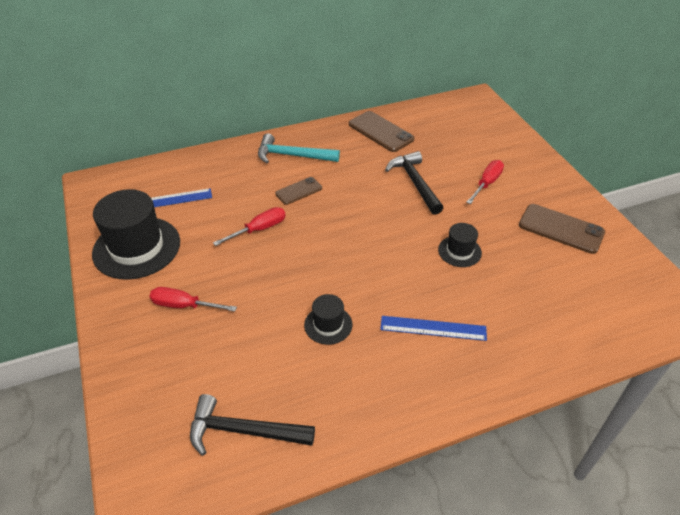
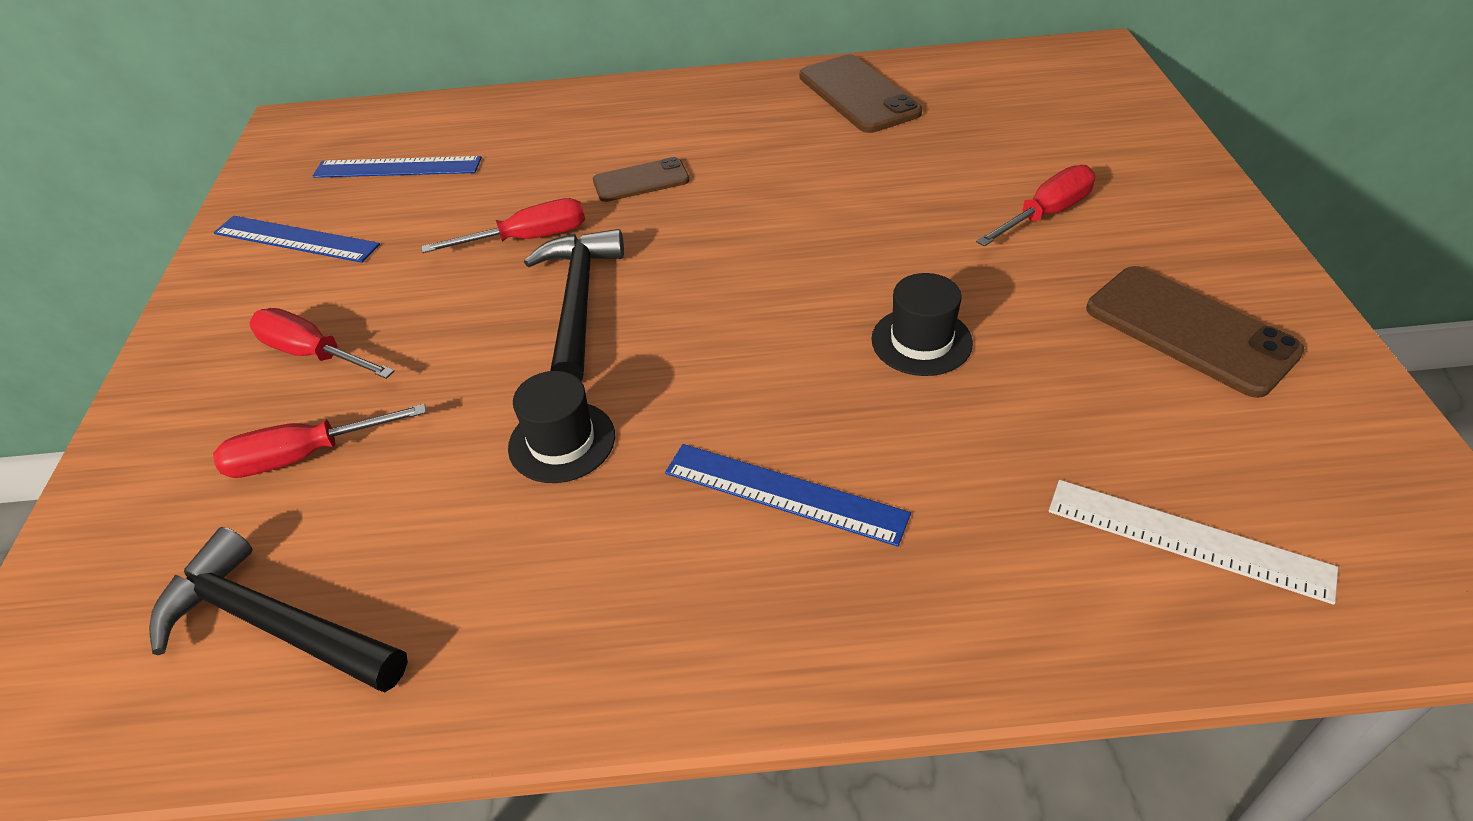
camera: 20 degrees right, 0 degrees up
(136, 247) = (296, 239): black hat -> blue ruler
(211, 355) = (304, 456): none -> red screwdriver
(292, 156) = (663, 119): turquoise hammer -> none
(415, 183) = (885, 194): black hammer -> black hammer (578, 303)
(588, 315) = (1187, 539): none -> white ruler

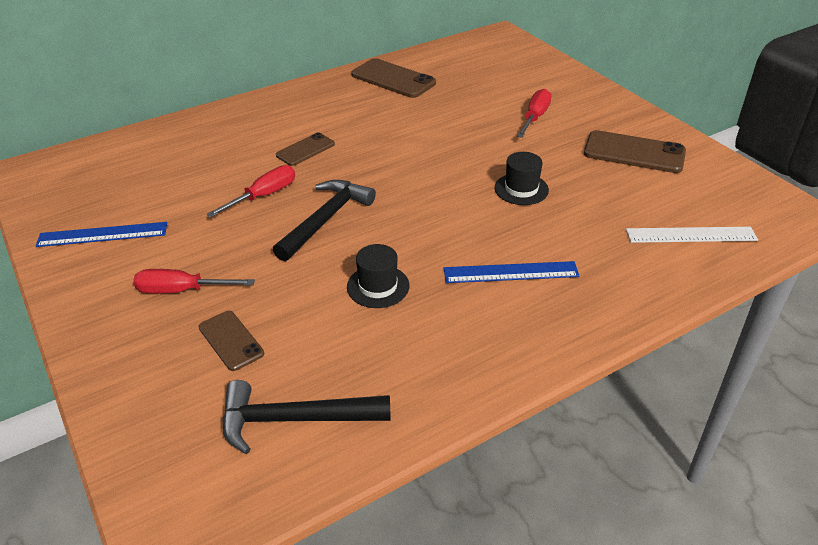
camera: 30 degrees left, 5 degrees down
(304, 456) = (231, 340): red screwdriver -> brown phone
(397, 167) = (135, 178): blue ruler -> none
(578, 303) = (325, 220): black hammer -> black hammer turned 60 degrees clockwise

